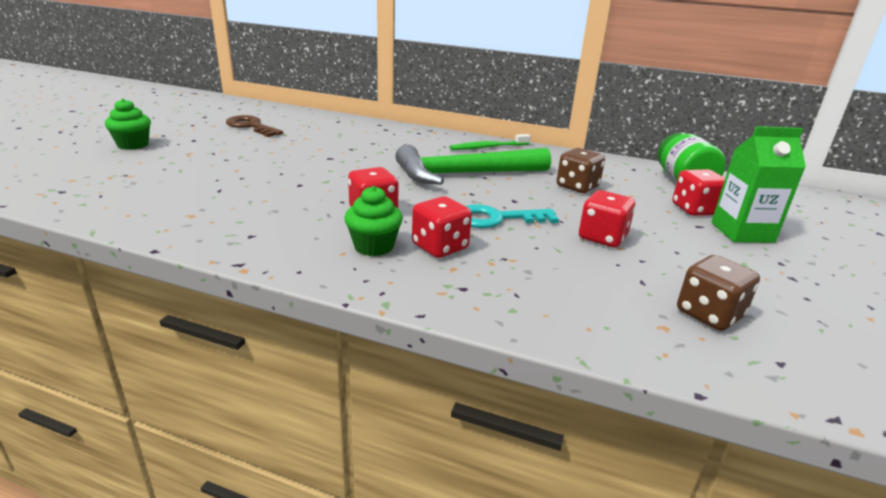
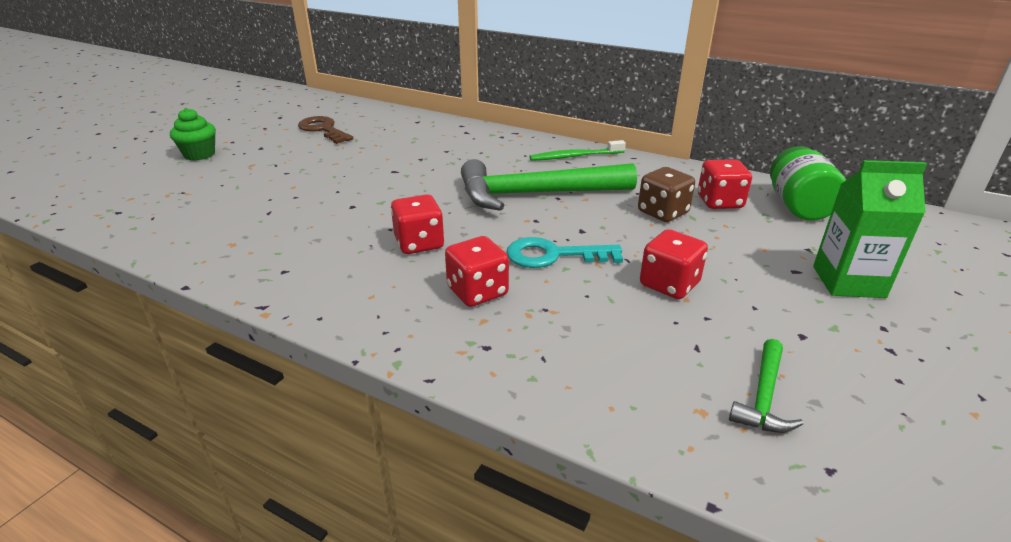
camera: 10 degrees right, 5 degrees up
(374, 246) = (406, 289): green cupcake -> none
(695, 210) = (799, 247): red dice -> red dice (719, 202)
(709, 314) = (763, 397): brown dice -> green hammer

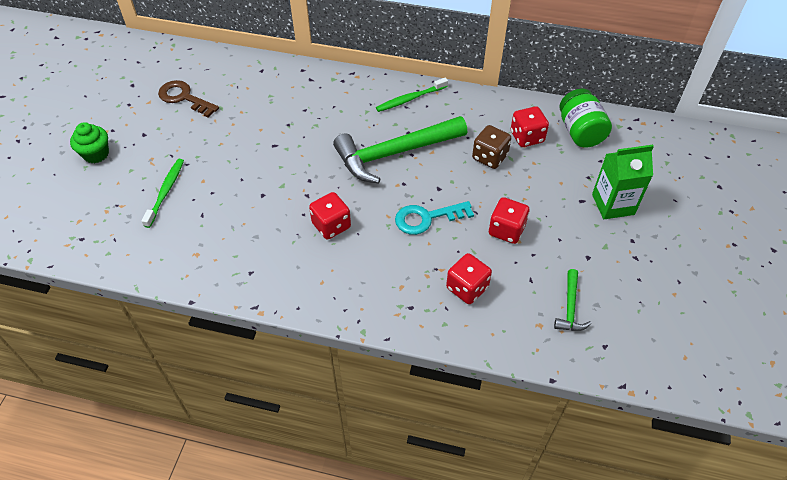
camera: 15 degrees left, 20 degrees up
(244, 189) = (165, 192): none -> green toothbrush
(477, 292) = (389, 263): red dice -> red dice (467, 288)

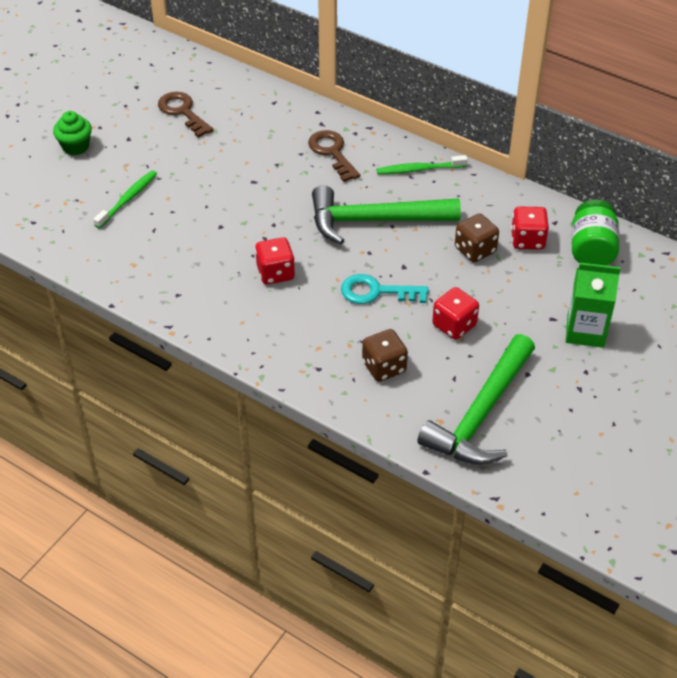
camera: 20 degrees right, 5 degrees down
(331, 102) = (332, 152): none -> brown key
(467, 288) = (384, 367): red dice -> brown dice
(570, 307) = (481, 414): green hammer -> green hammer, size x2.20

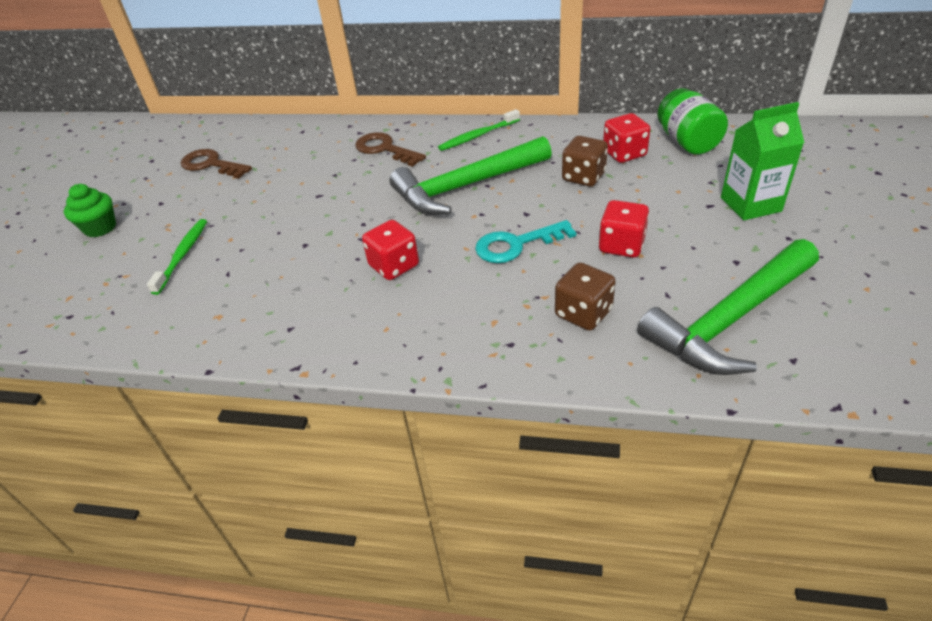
camera: 20 degrees left, 5 degrees down
(481, 414) = (730, 320): green hammer -> green hammer turned 45 degrees clockwise

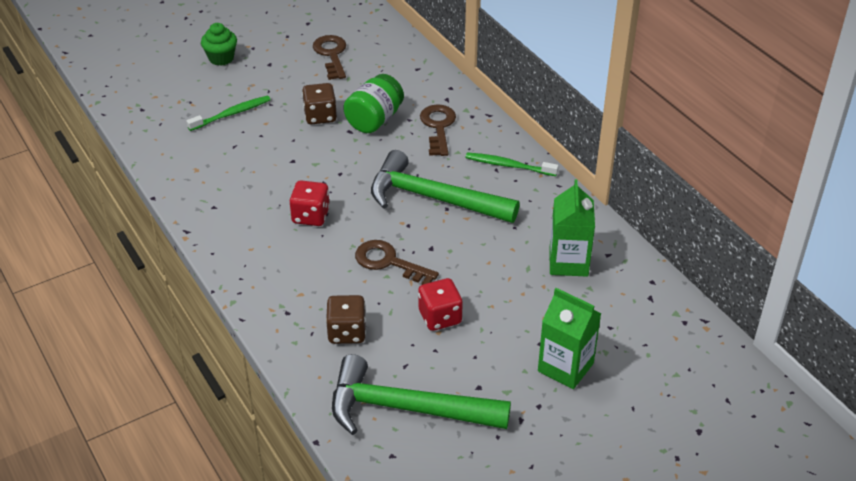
camera: 45 degrees right, 0 degrees up
(516, 245) = (389, 262): turquoise key -> brown key
(583, 177) = (510, 255): brown dice -> brown dice (320, 116)
(624, 154) = (568, 262): red dice -> green carton
(687, 142) = (627, 292): green jar -> green jar (374, 120)

